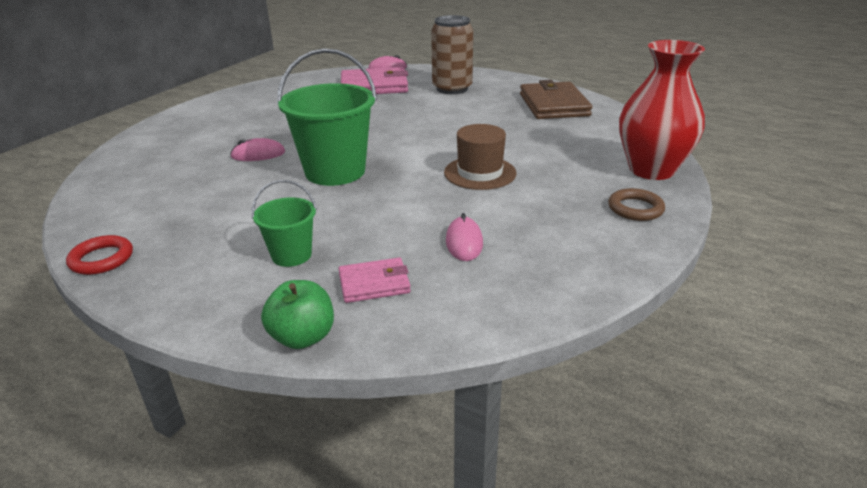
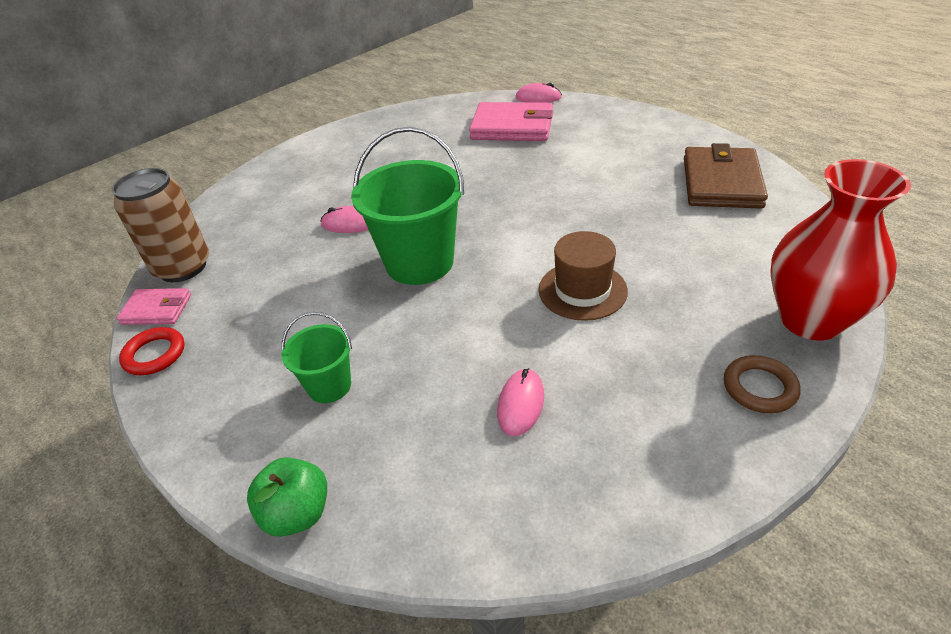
camera: 20 degrees right, 10 degrees up
(374, 283) = (398, 449): pink wallet -> pink wallet (156, 309)
(452, 89) = (602, 140): brown can -> brown can (182, 267)

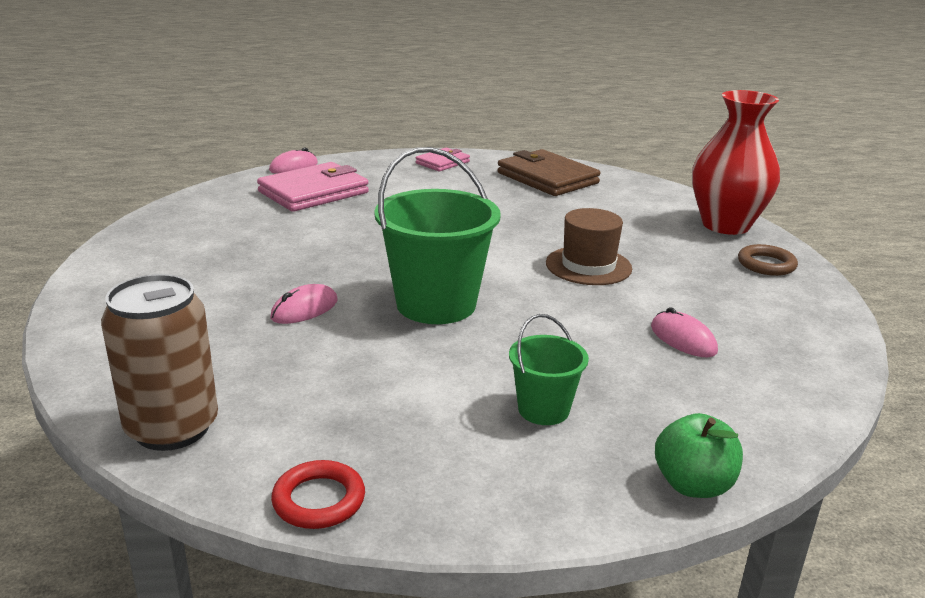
camera: 55 degrees left, 15 degrees down
(156, 309) = (227, 473): pink wallet -> pink wallet (442, 162)

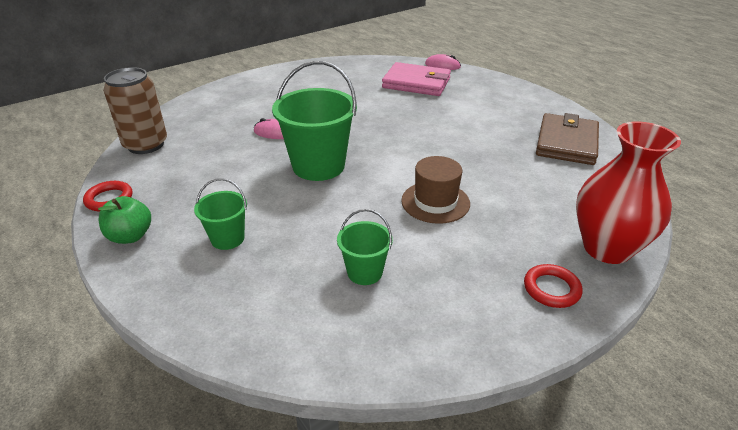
camera: 60 degrees right, 10 degrees up
(442, 162) = (526, 100): pink wallet -> none
(683, 339) = (365, 272): pink mouse -> green bucket
(693, 485) = (179, 319): green apple -> green apple (130, 236)
(766, 264) = (551, 289): brown ring -> red ring

